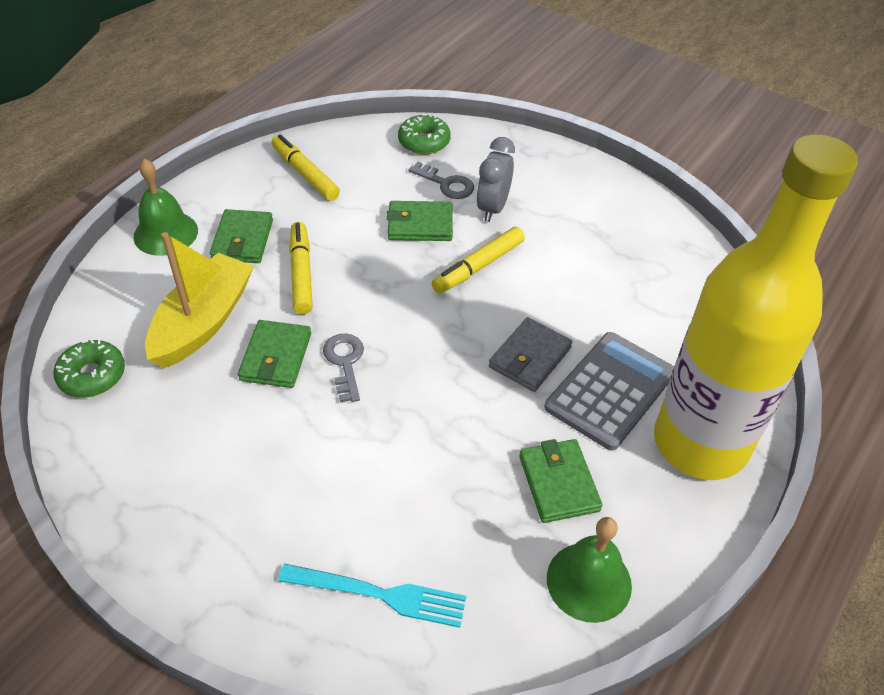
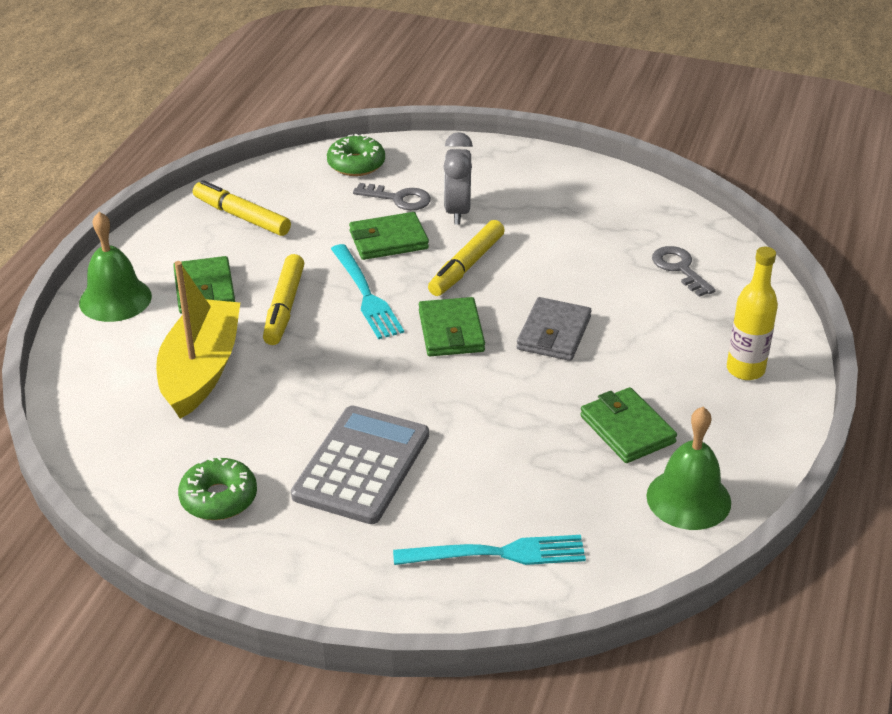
camera: 15 degrees left, 10 degrees down
(92, 375) = (105, 441): green donut -> green donut (219, 498)
(276, 357) = (295, 385): green wallet -> green wallet (451, 331)
(301, 273) = (284, 307): yellow marker -> yellow marker turned 150 degrees counterclockwise
(345, 362) = (369, 375): grey key -> grey key (679, 268)
(377, 278) = (367, 295): none -> turquoise fork
(610, 390) = (643, 345): grey calculator -> grey calculator (361, 465)
(700, 443) = (745, 370): yellow bottle -> yellow bottle, size x0.40

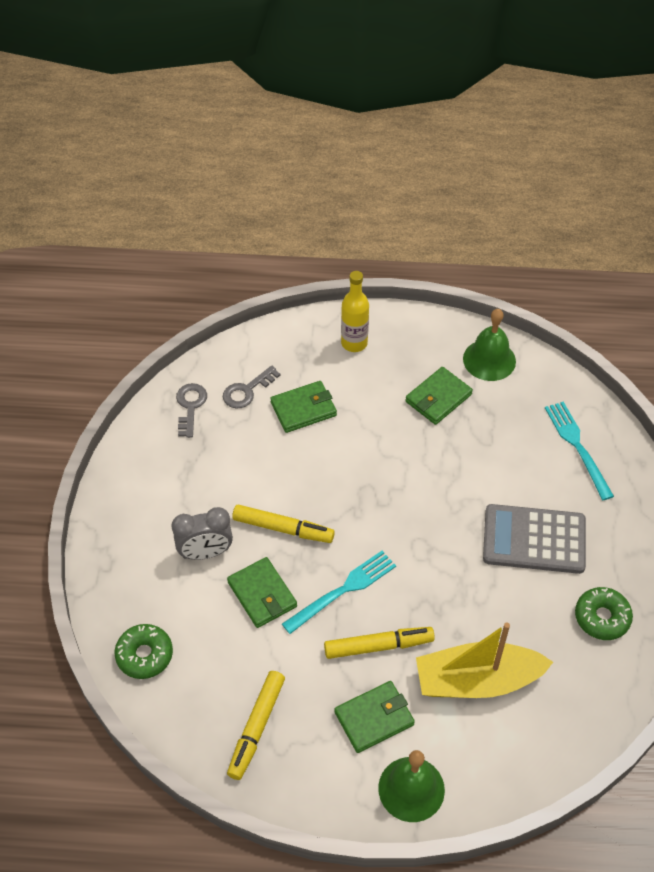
camera: 105 degrees left, 15 degrees up
(399, 199) = (196, 603): grey key -> grey key (190, 406)
(451, 331) = (370, 520): green wallet -> green wallet (303, 409)
(553, 333) = (351, 455): grey wallet -> none

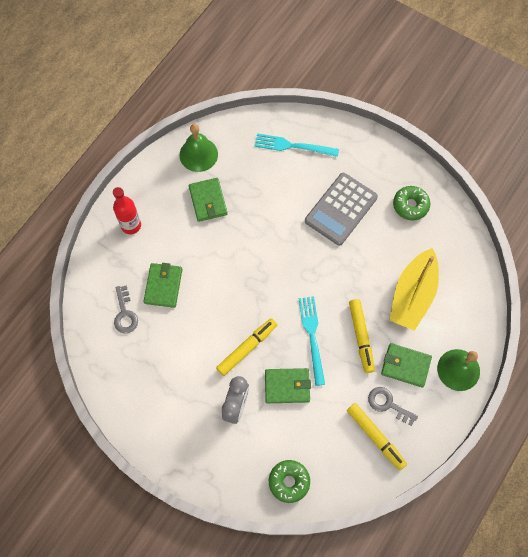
camera: 60 degrees left, 15 degrees up
(190, 406) = (113, 357): grey key -> grey key (388, 404)
(354, 343) = (131, 225): yellow bottle -> red bottle
(374, 718) = (405, 366): green wallet -> green wallet turned 75 degrees counterclockwise
(378, 646) = (361, 337): yellow marker -> yellow marker turned 150 degrees clockwise

